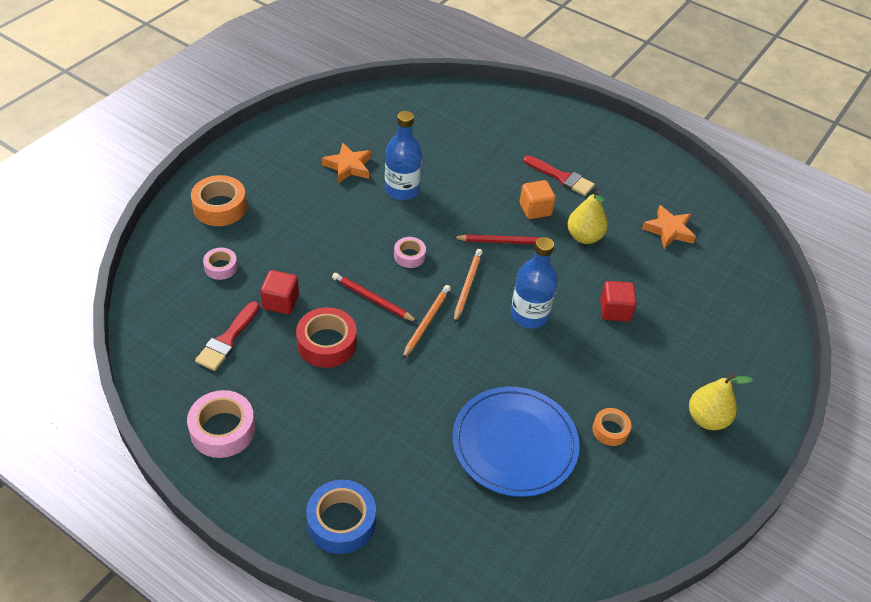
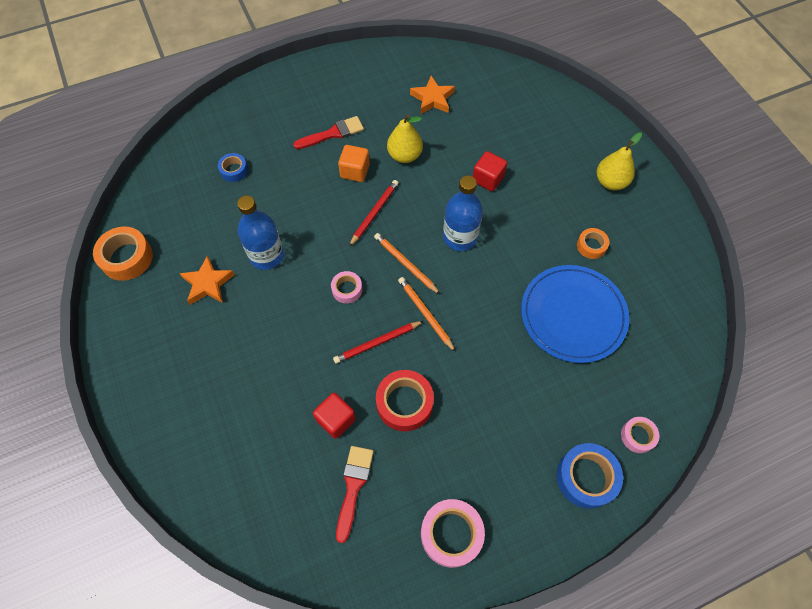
camera: 55 degrees left, 15 degrees up
(220, 207) = (183, 421): orange tape -> orange tape (127, 258)
(221, 267) = (262, 454): pink tape -> pink tape (637, 436)
(227, 340) = (353, 486): red brush -> red brush turned 135 degrees counterclockwise
(467, 133) = (234, 170): none -> blue tape

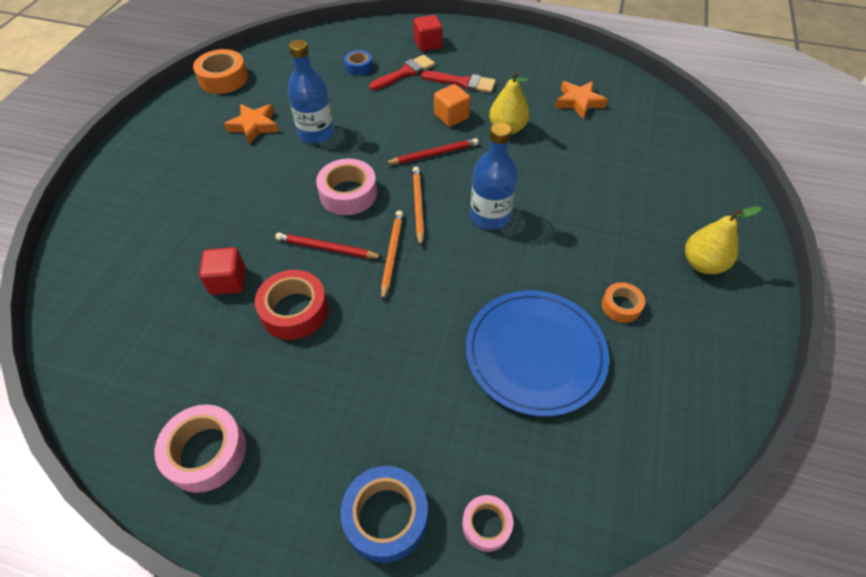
camera: 40 degrees right, 10 degrees down
(347, 289) = (348, 194): pink tape -> pink tape, size x1.71
(353, 486) = (180, 342): red brush -> red brush (405, 73)
(488, 179) = (567, 187): red cube -> red cube (428, 44)

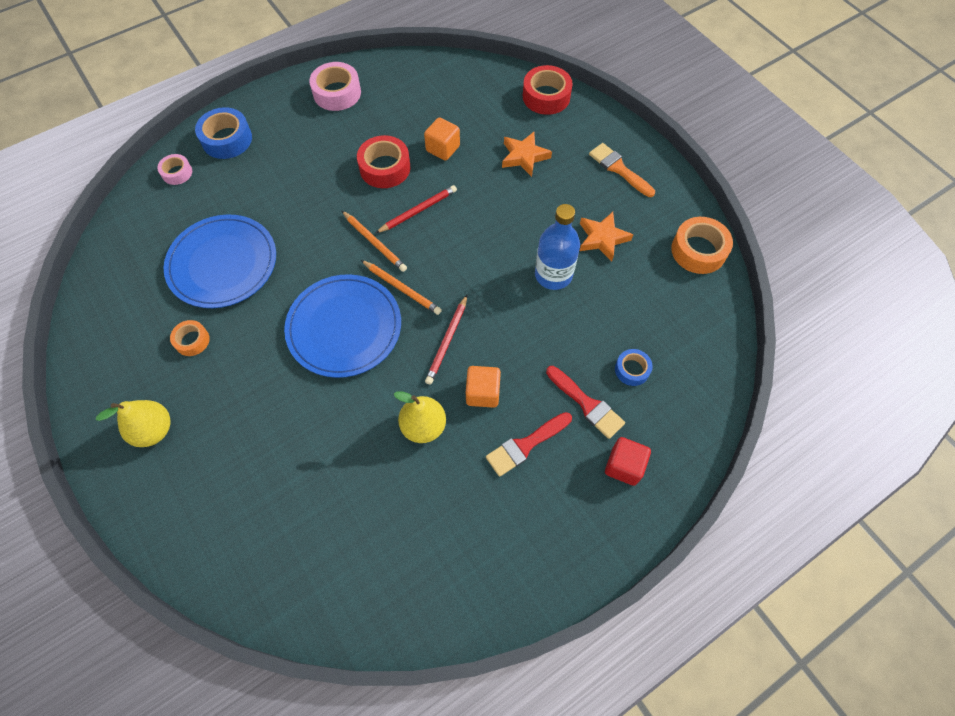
camera: 130 degrees right, 10 degrees up
(86, 245) = (546, 96): none -> red tape
(163, 151) = (618, 169): none -> orange brush
(228, 281) = (443, 148): red cube -> orange cube
(348, 194) = (459, 254): pink tape -> none
(405, 73) = (587, 404): red brush -> red brush turned 45 degrees counterclockwise
(490, 216) = (344, 327): blue bottle -> blue plate
(579, 102) = (397, 531): orange star -> orange star (524, 156)

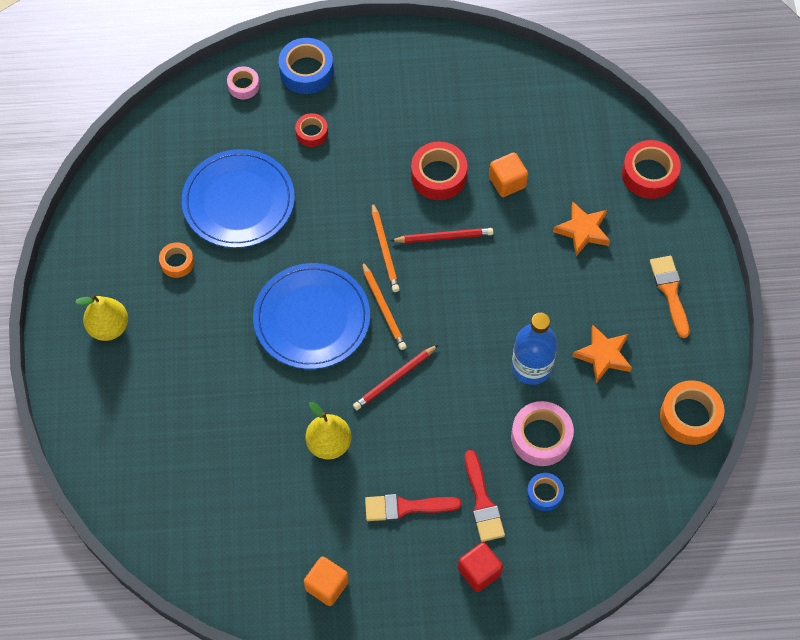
camera: 30 degrees right, 0 degrees up
(258, 182) = (312, 133): none -> red tape
(337, 93) = (439, 68): pink tape -> pink tape (541, 437)
(483, 393) = (397, 442): orange cube -> orange cube (327, 585)

